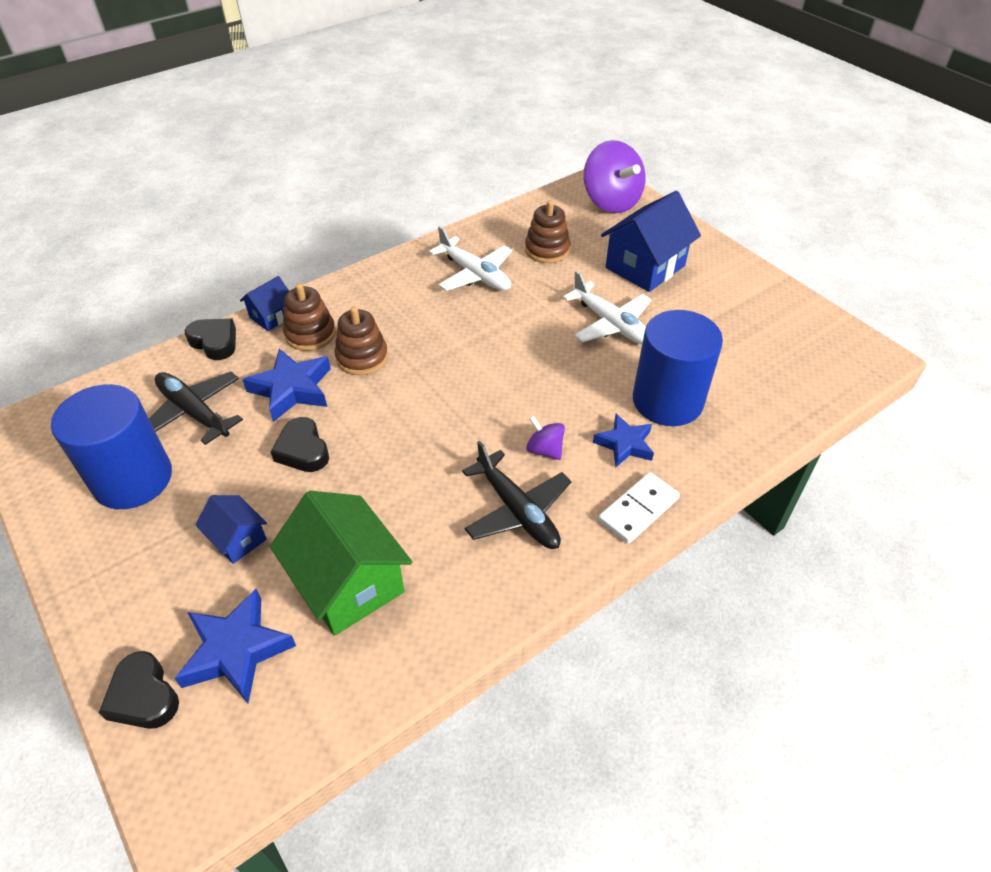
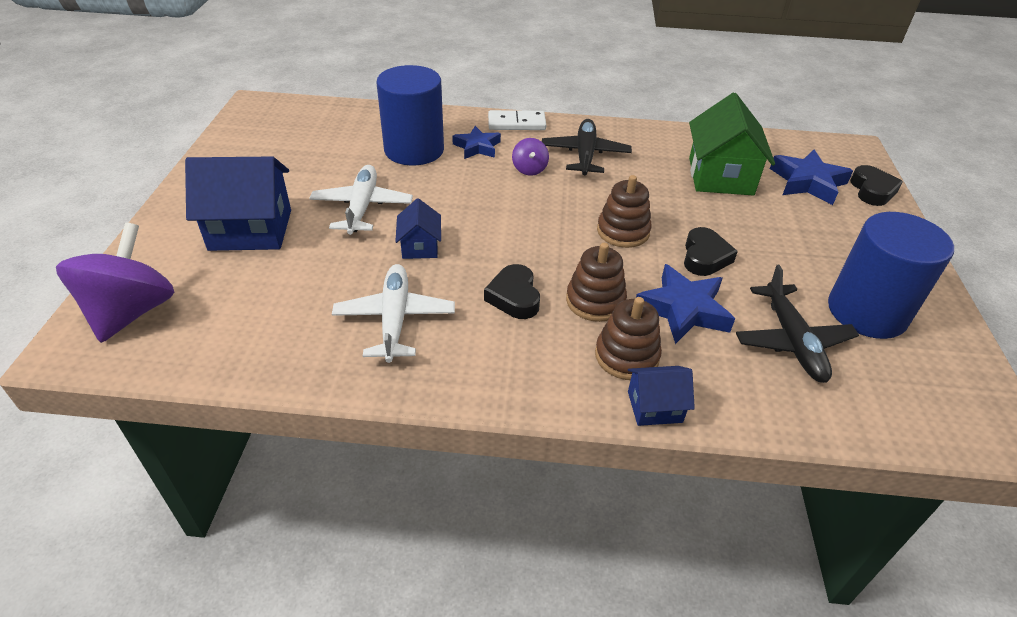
camera: 140 degrees left, 5 degrees down
(215, 342) = (740, 412): black heart -> black heart (514, 297)
(238, 539) = (785, 230): blue house -> blue house (420, 246)
(547, 250) = (291, 300): brown stacking toy -> brown stacking toy (623, 231)

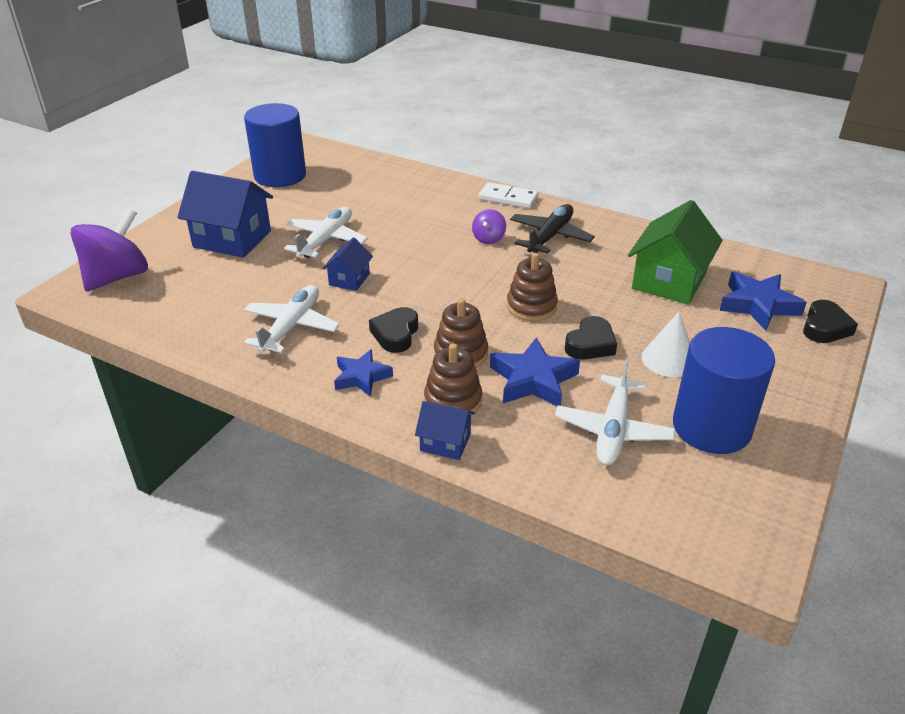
camera: 25 degrees right, 5 degrees down
(414, 150) = (401, 204): blue cylinder -> blue cylinder (280, 175)
(477, 147) = (456, 211): blue star -> blue star (361, 377)
(780, 254) = (668, 359): none -> white cone
(791, 340) = (613, 429): black plane -> white plane

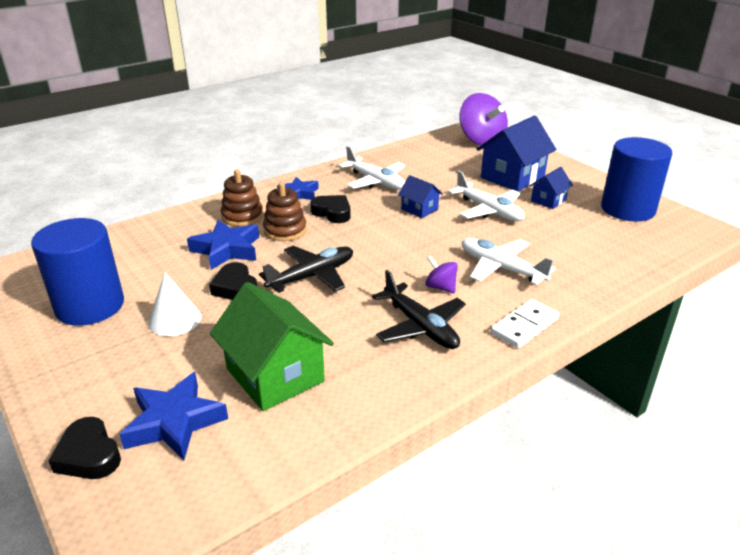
camera: 115 degrees right, 5 degrees down
(445, 442) = (211, 206): blue house -> blue house (548, 200)
(531, 306) = (311, 276): brown stacking toy -> black plane
(613, 429) = (145, 264): white plane -> white plane (501, 268)

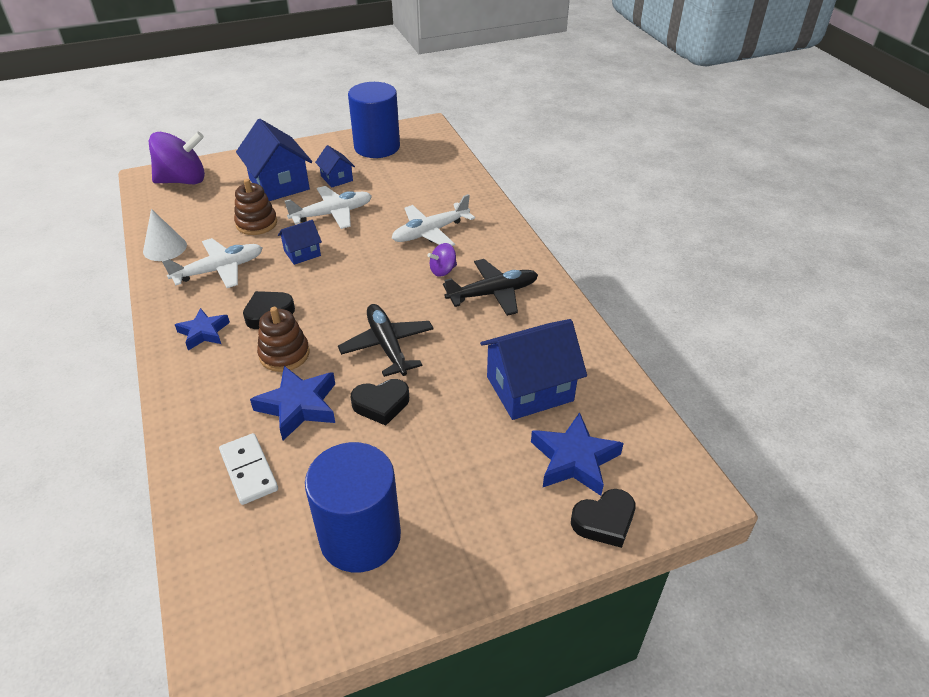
camera: 75 degrees left, 10 degrees up
(174, 319) = (419, 457): white cone -> white cone (165, 248)
(242, 216) = (227, 387): brown stacking toy -> brown stacking toy (256, 223)
(275, 375) = (529, 389): green house -> blue house
(524, 326) = (511, 242): white domino -> white domino (249, 470)

